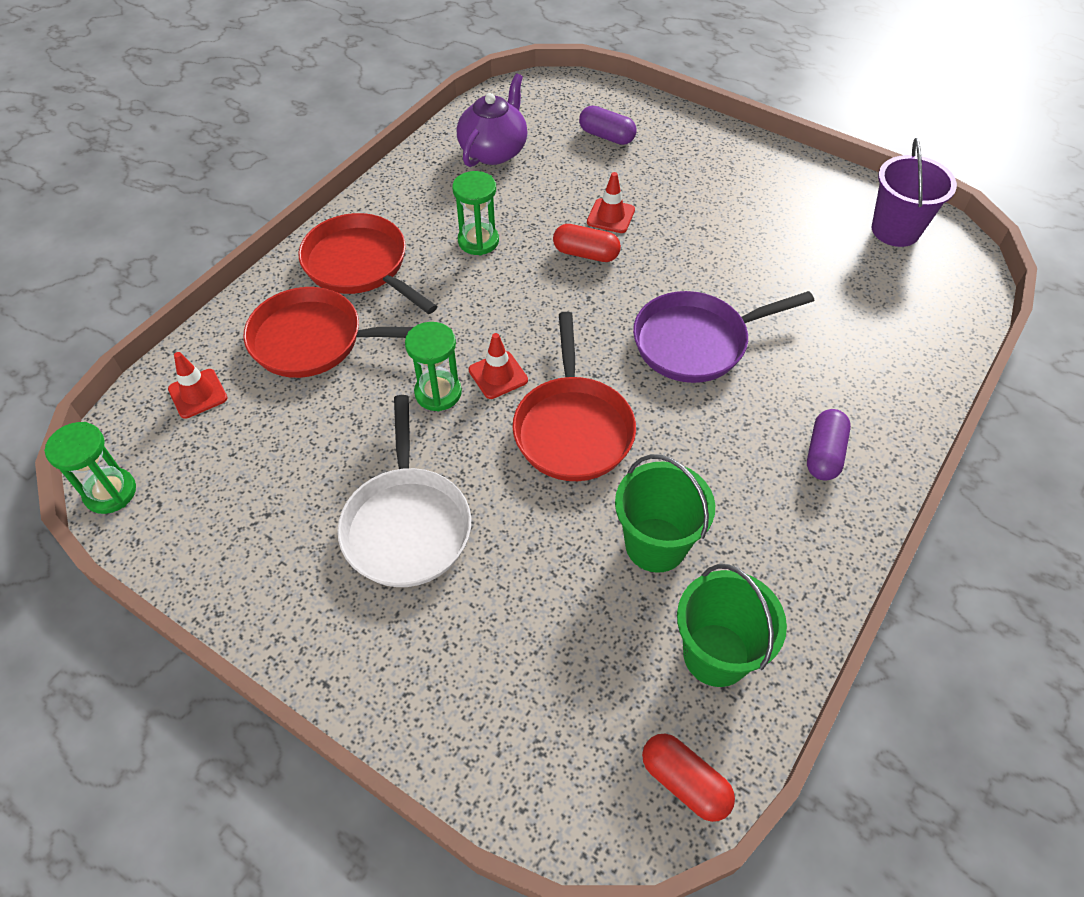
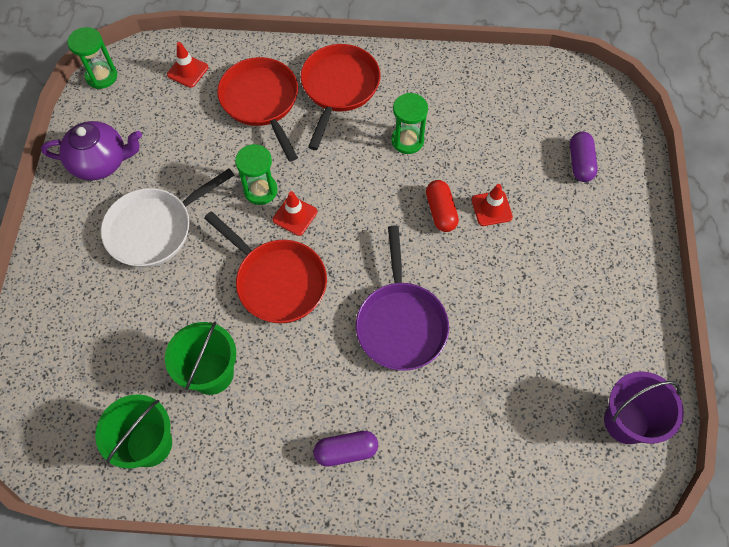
camera: 60 degrees right, 10 degrees up
(494, 151) = (506, 101): purple teapot -> purple teapot (101, 162)
(573, 428) = (277, 281): red pan -> red pan turned 105 degrees counterclockwise
(684, 782) = (58, 461): red capsule -> none
(697, 342) = (401, 323): purple pan -> purple pan turned 135 degrees counterclockwise

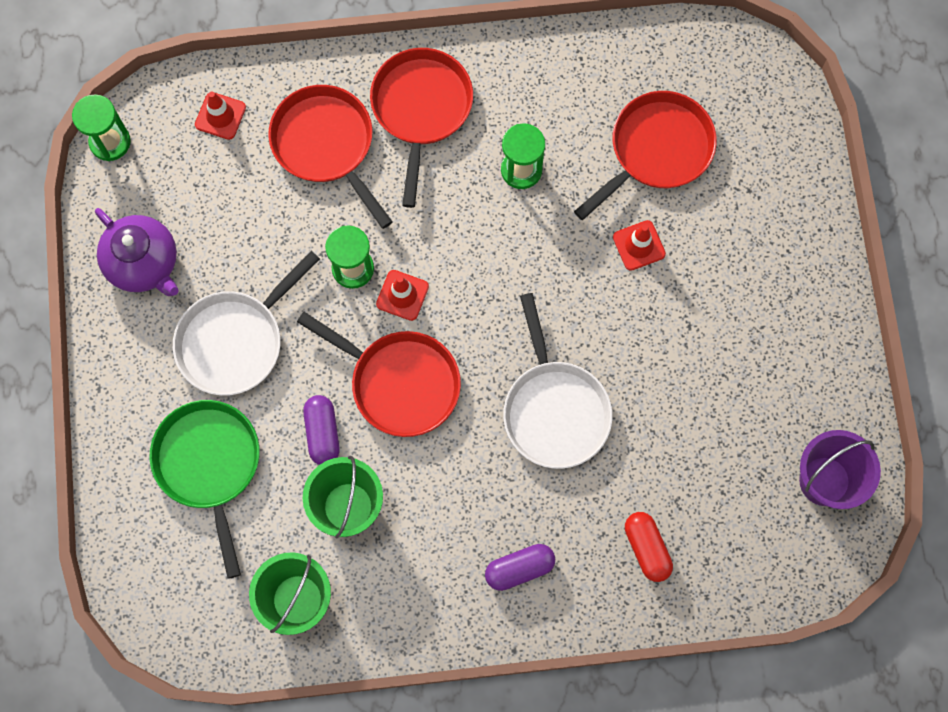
camera: 10 degrees left, 10 degrees up
(101, 162) = (144, 263): purple teapot -> purple teapot turned 60 degrees clockwise
(107, 320) = (209, 465): none -> green pan
(401, 323) = (554, 409): purple pan -> white pan
(441, 211) = (578, 260): red capsule -> red capsule (646, 548)
(515, 142) = (656, 150): none -> red pan
(580, 163) = (738, 166): purple capsule -> purple capsule (322, 433)

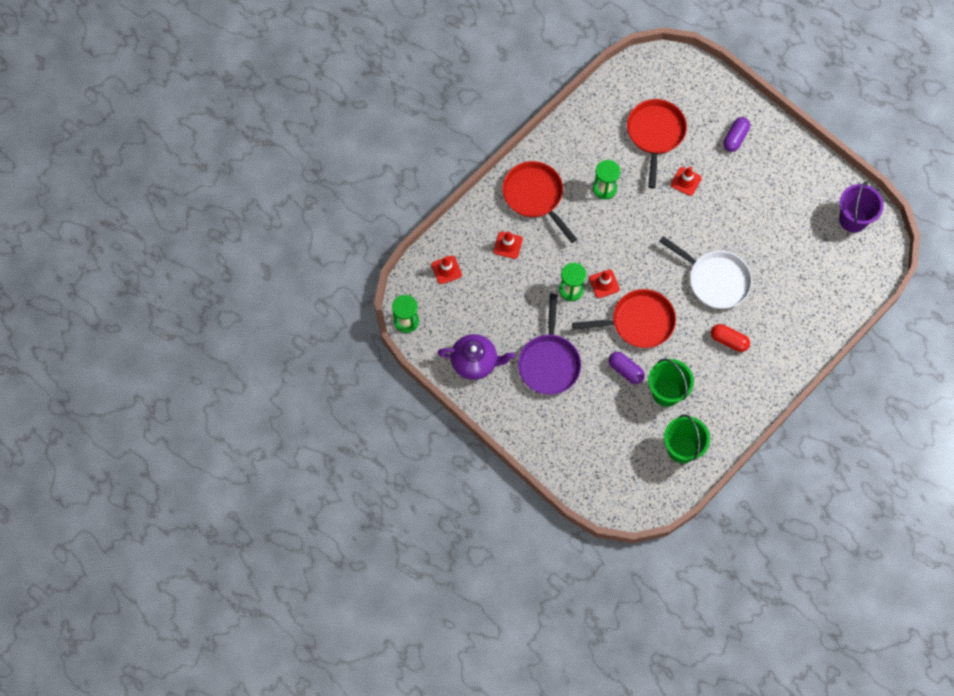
camera: 40 degrees left, 5 degrees down
(209, 465) = (589, 424): green pan -> none
(235, 340) = (549, 362): white pan -> purple pan
(326, 145) = (508, 245): red pan -> red traffic cone
(519, 569) = (762, 358): purple capsule -> purple capsule (735, 138)
(646, 548) = (807, 306): red capsule -> red capsule (729, 341)

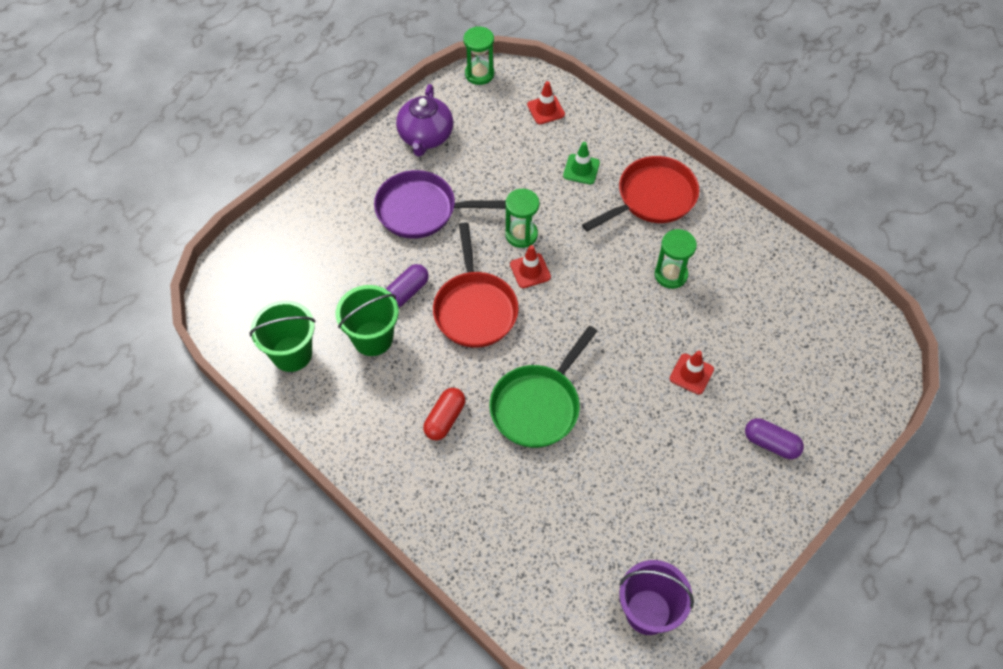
camera: 90 degrees right, 10 degrees down
(508, 245) = (581, 169): red traffic cone -> green traffic cone
(655, 134) = (762, 338): red pan -> none
(715, 280) = (538, 405): white pan -> green pan

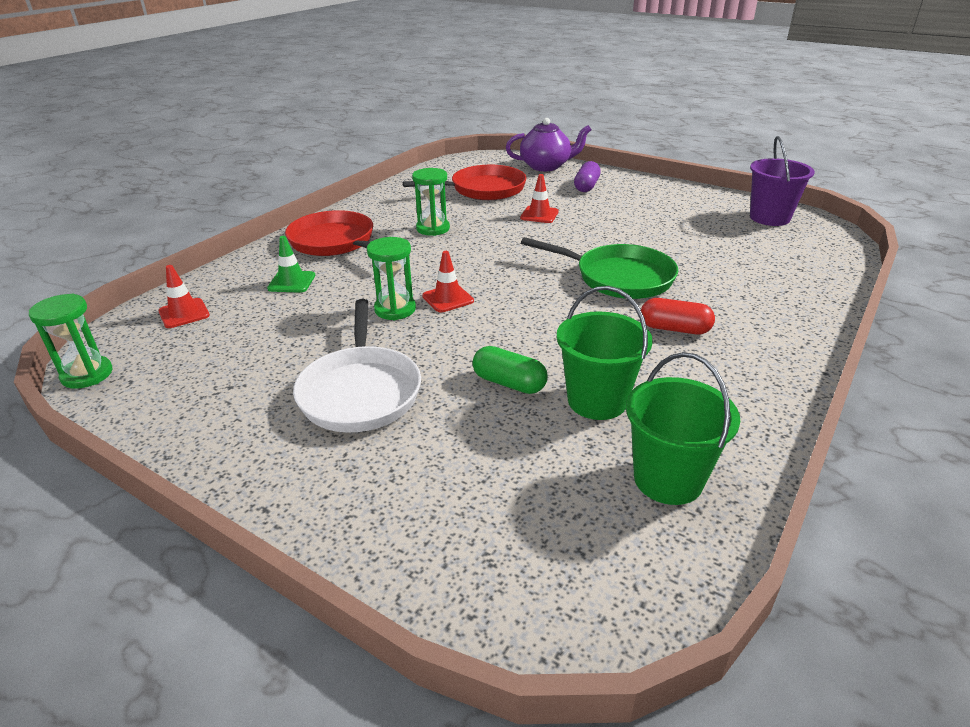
camera: 100 degrees left, 25 degrees down
(406, 292) = (509, 383): purple capsule -> green capsule
(422, 210) = (360, 391): purple pan -> white pan
(425, 137) = (210, 409): purple teapot -> purple teapot (546, 166)
(475, 308) = (514, 328): red pan -> red pan (483, 189)

